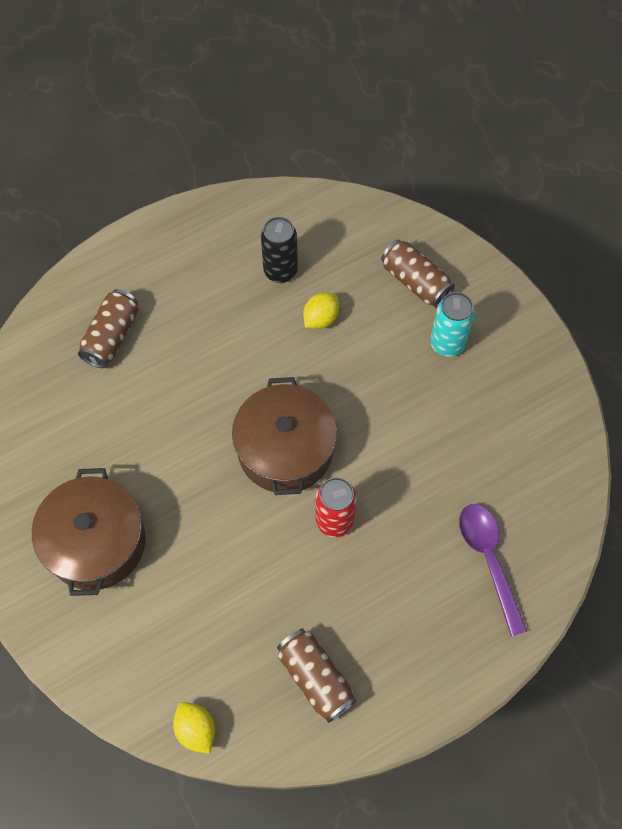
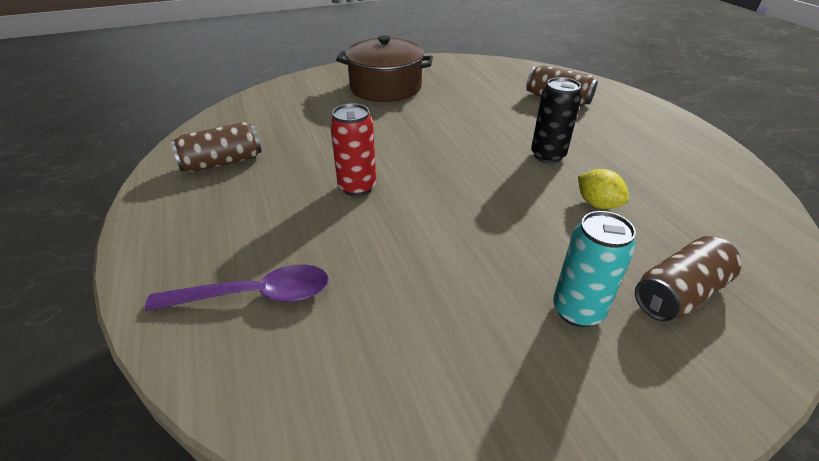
camera: 100 degrees right, 25 degrees down
(196, 730) = (229, 112): yellow lemon -> none
(280, 271) = (655, 184): black can -> black can (547, 156)
(285, 449) = (440, 167): brown pot -> none

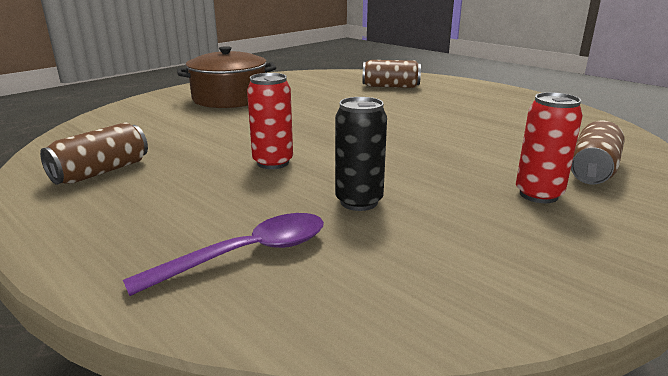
camera: 25 degrees left, 15 degrees down
(547, 156) = (418, 117): black can -> black can (359, 202)
(577, 311) = (538, 195): turquoise can -> red can
(597, 204) = (485, 136): yellow lemon -> none

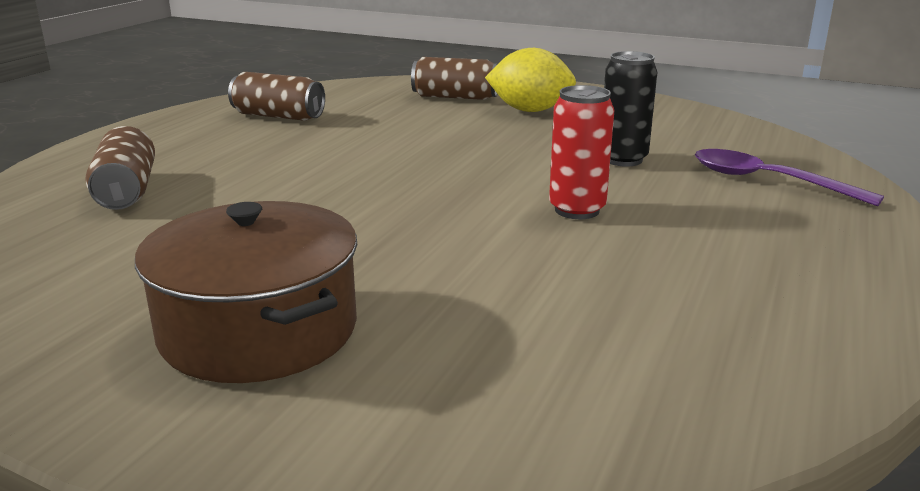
camera: 110 degrees left, 0 degrees up
(101, 172) = (748, 313): brown can -> brown can (278, 116)
(538, 195) = (530, 110): red can -> yellow lemon

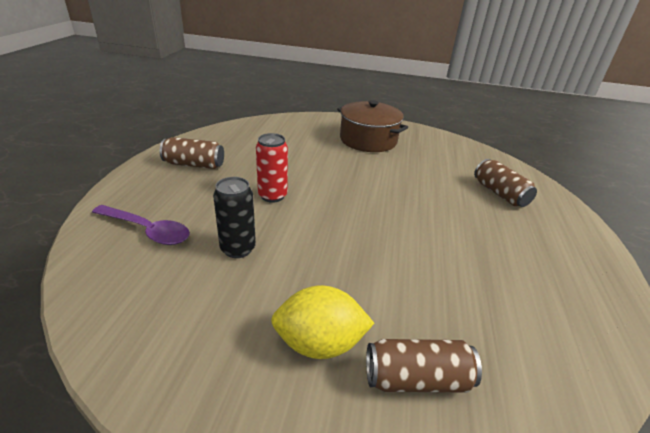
camera: 165 degrees right, 10 degrees up
(278, 116) = (539, 295): brown can -> brown can (194, 164)

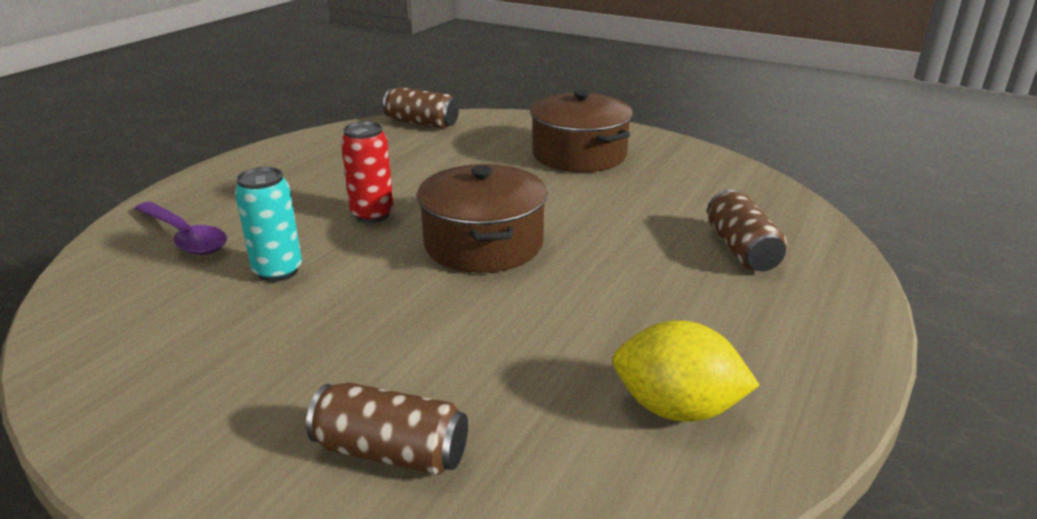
camera: 20 degrees right, 5 degrees down
(194, 164) = (297, 167): brown can -> brown can (422, 123)
(238, 249) = (278, 271): black can -> turquoise can
(319, 343) = (297, 390): yellow lemon -> yellow lemon (676, 409)
(358, 208) = (483, 244): none -> brown pot

